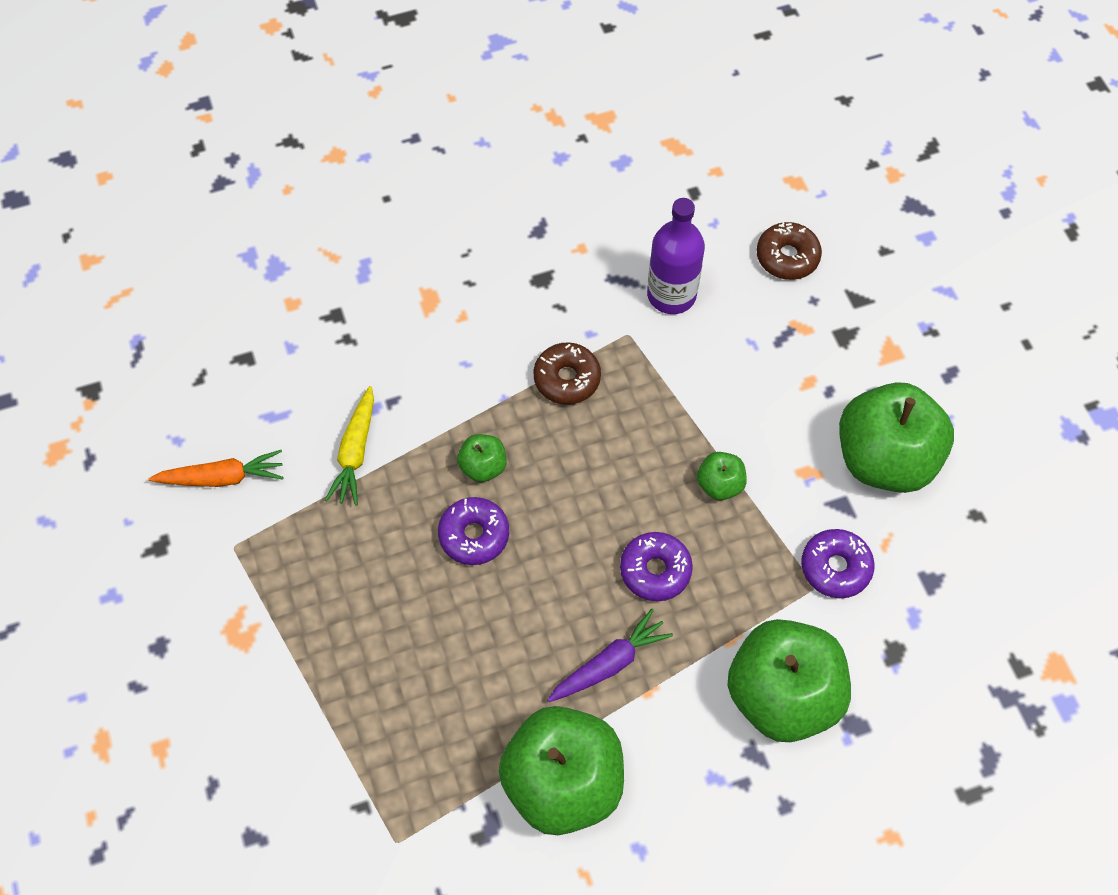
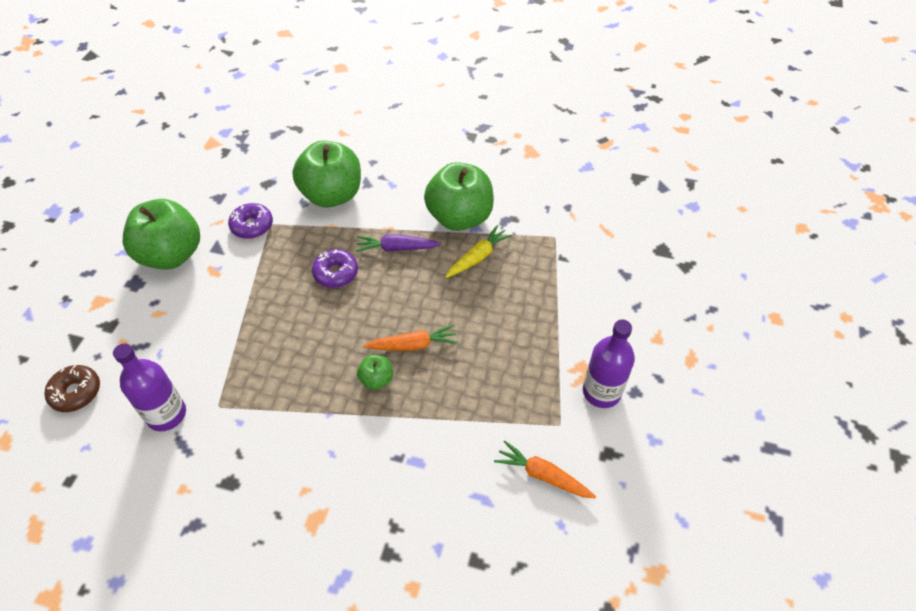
camera: 145 degrees left, 10 degrees down
(202, 619) = (601, 392): none -> purple bottle
(355, 452) = (445, 438): yellow carrot -> yellow carrot (478, 257)
(474, 535) = (413, 345): purple donut -> orange carrot
(567, 379) = (281, 401): brown donut -> none
(719, 484) = (262, 292): green apple -> none

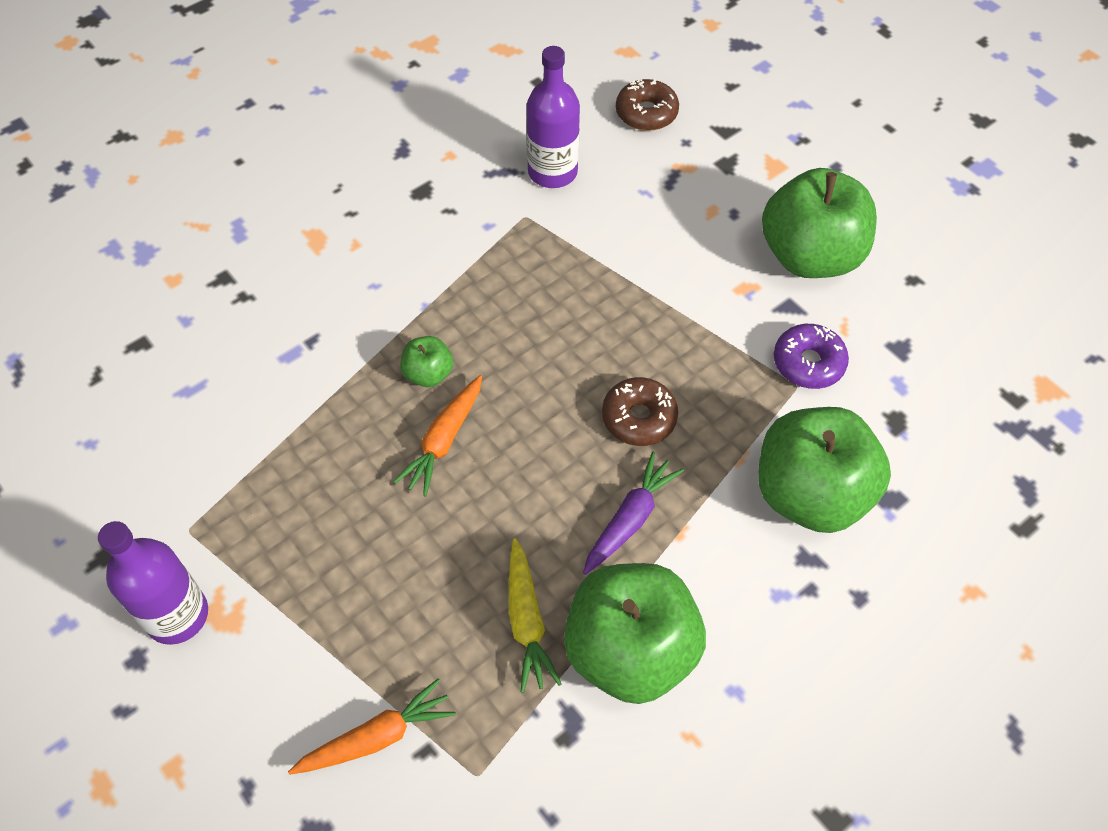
camera: 125 degrees right, 5 degrees up
(336, 273) = (639, 418): purple donut -> brown donut
(543, 475) = (152, 465): orange carrot -> orange carrot (376, 737)

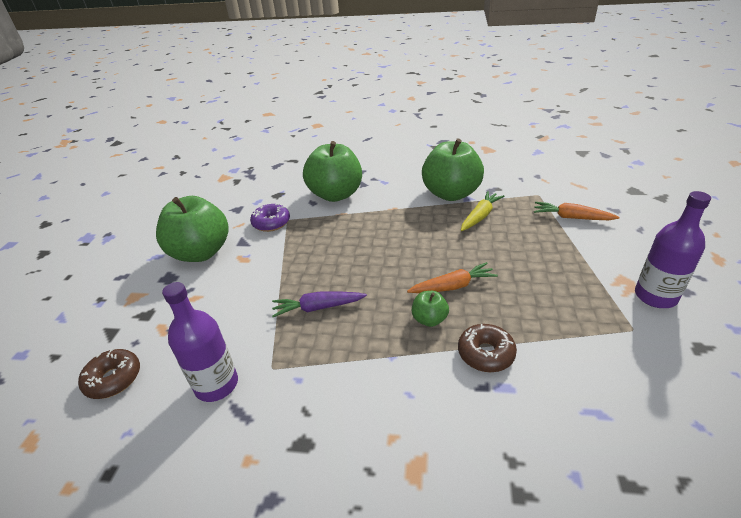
camera: 130 degrees left, 20 degrees down
(630, 519) = (406, 220): purple carrot -> purple carrot (318, 308)
(639, 418) = (358, 244): brown donut -> brown donut (485, 353)

